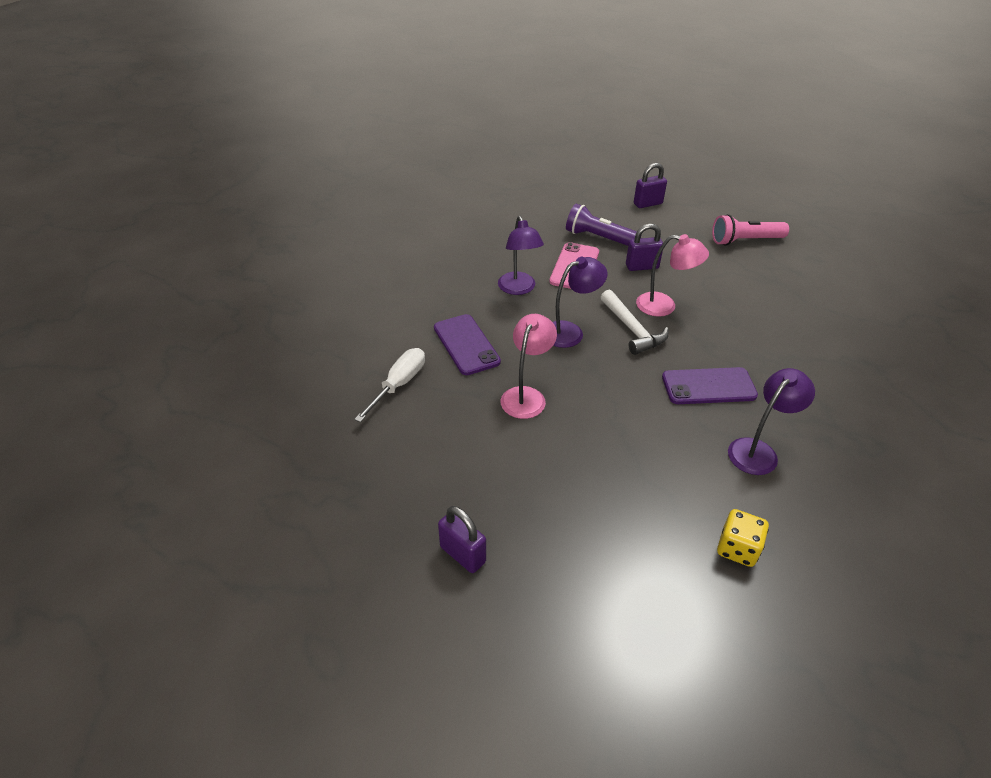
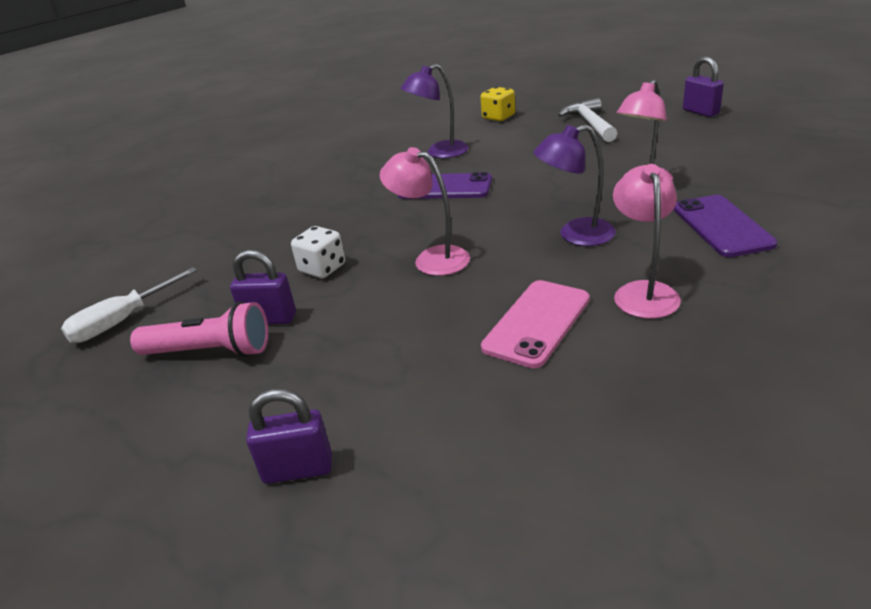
camera: 160 degrees left, 10 degrees down
(399, 385) = (800, 193): white screwdriver -> white screwdriver (122, 321)
(519, 289) = (643, 292): purple lamp -> pink lamp
(599, 238) = (464, 380): purple flashlight -> none
(632, 329) = (492, 235): white hammer -> white hammer (590, 124)
(642, 266) = (422, 316): purple padlock -> purple padlock (270, 319)
(736, 294) = (322, 268): none -> white dice

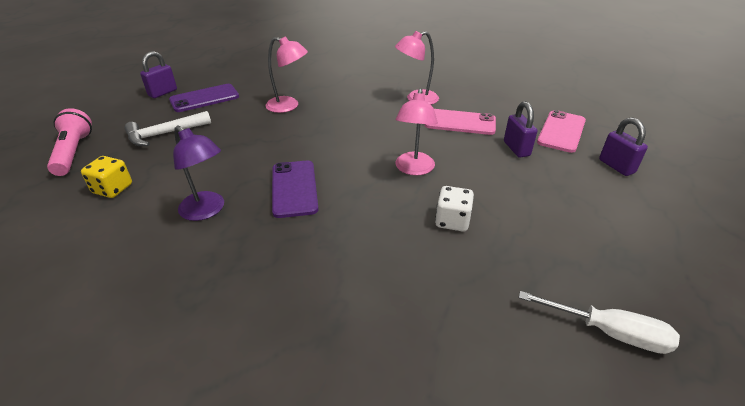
camera: 115 degrees left, 5 degrees up
(210, 351) = (584, 242): pink flashlight -> pink flashlight (73, 153)
(270, 319) = (529, 225): purple padlock -> purple padlock (516, 149)
(446, 447) = (561, 131): none -> pink phone
(575, 235) = (364, 121): purple lamp -> none
(721, 226) = (343, 84): purple phone -> purple phone (204, 98)

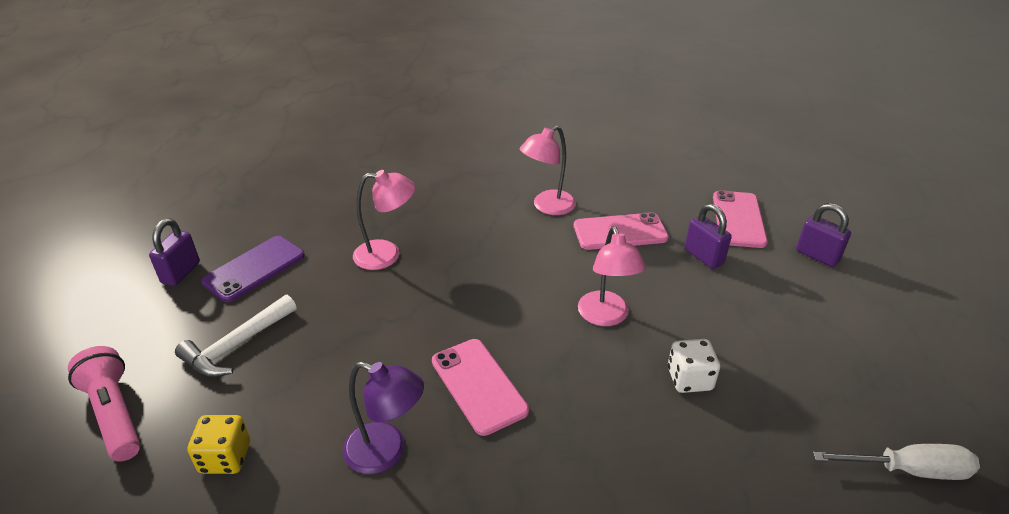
camera: 20 degrees left, 0 degrees up
(294, 188) = (478, 385): purple phone -> pink phone

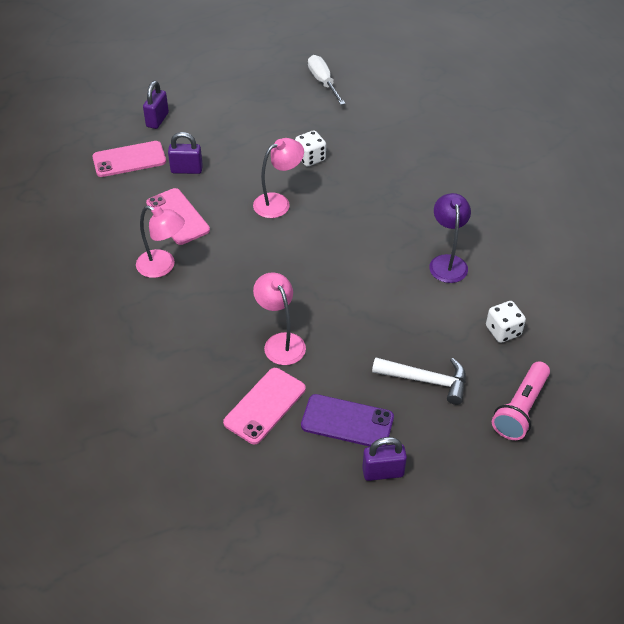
camera: 115 degrees left, 10 degrees up
(225, 457) = (503, 331): yellow dice -> white dice
(478, 385) = (374, 242): pink phone -> pink phone (265, 406)
(703, 257) = (186, 170): purple padlock -> purple padlock turned 60 degrees clockwise

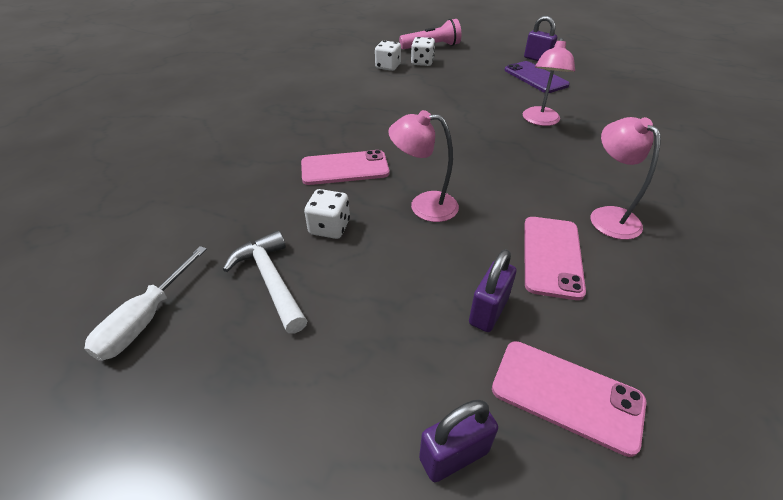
camera: 135 degrees left, 5 degrees down
(186, 170) = (488, 311): purple padlock -> purple padlock turned 75 degrees clockwise
(265, 406) = (584, 102): pink phone -> pink phone (345, 168)
(426, 380) = (465, 71): white hammer -> white hammer (271, 280)
(447, 262) = (360, 102): purple lamp -> none
(485, 365) = (422, 62): none -> white dice

